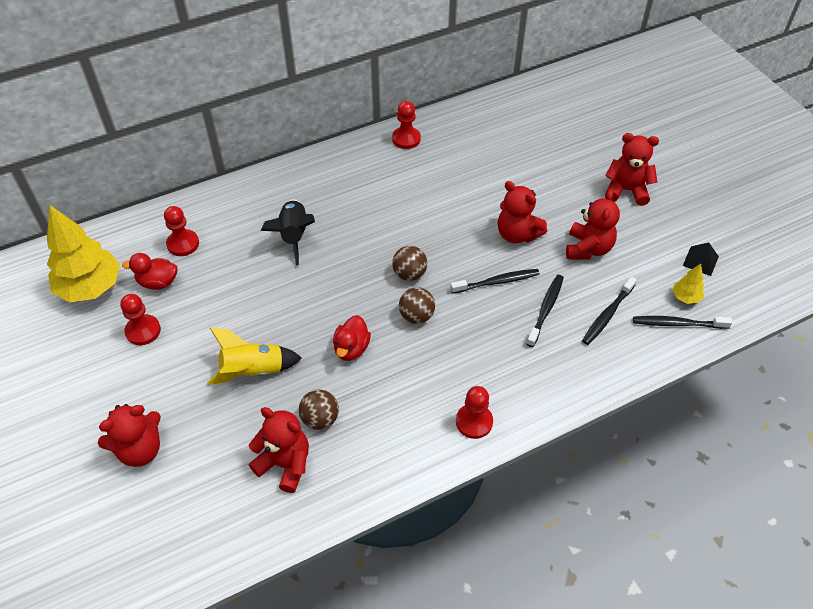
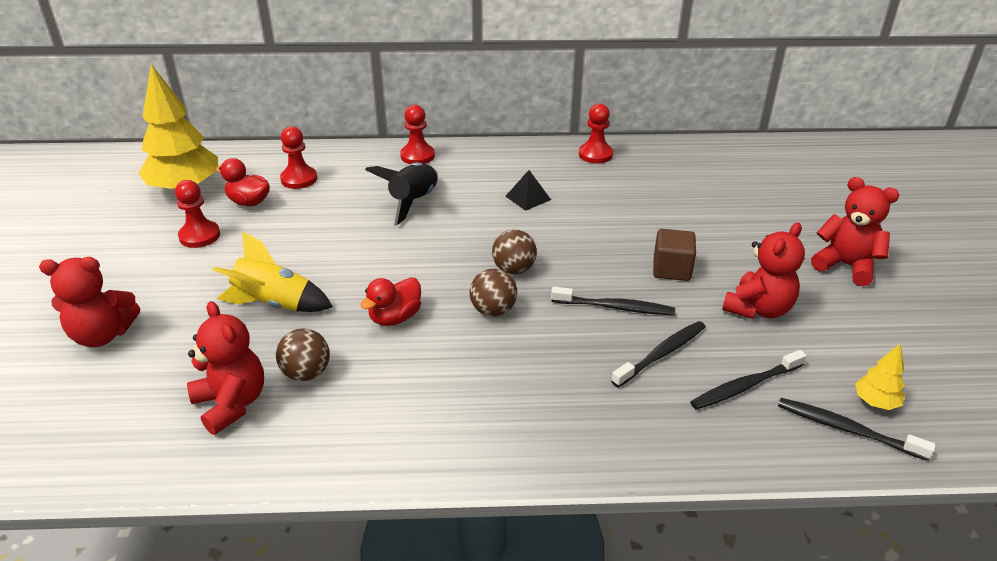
camera: 25 degrees right, 15 degrees down
(474, 422) = (486, 442): red pawn -> red pawn (417, 156)
(517, 234) = (671, 269): red teddy bear -> brown cube
(700, 261) = (920, 368): black pyramid -> black pyramid (528, 198)

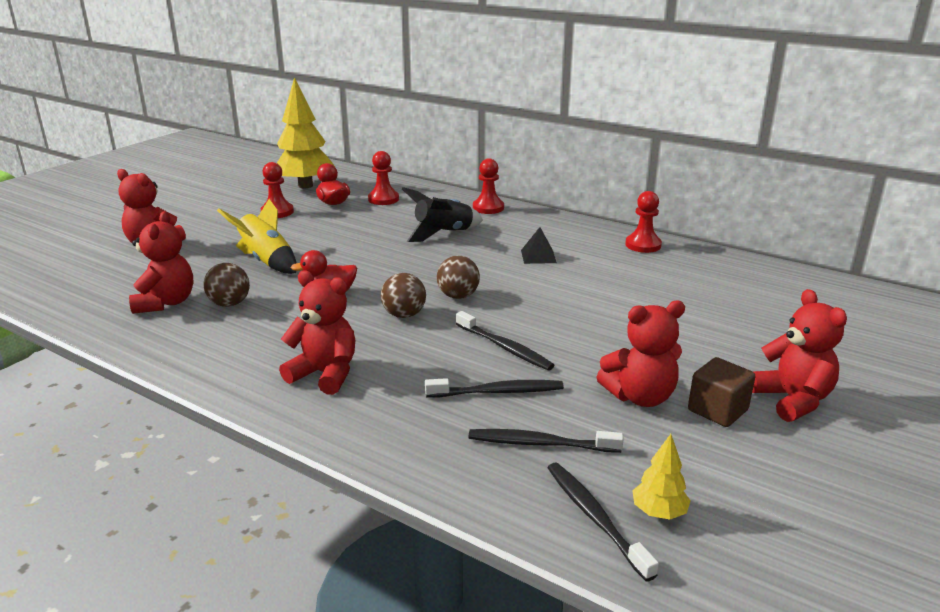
camera: 35 degrees right, 10 degrees down
(505, 407) = (325, 374): none -> red teddy bear
(671, 269) = (596, 340): brown cube -> brown cube (717, 410)

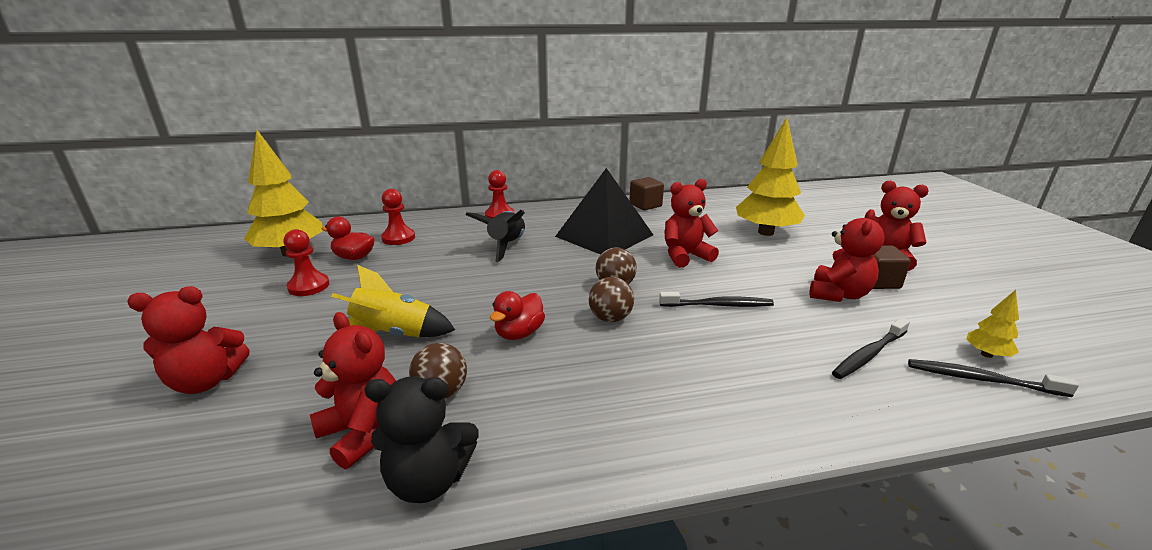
camera: 45 degrees left, 0 degrees up
(151, 339) = (428, 481): none -> black teddy bear
(325, 374) = (659, 399): red teddy bear -> red teddy bear (685, 256)
(497, 392) = (779, 337): black toothbrush -> none
(538, 256) = (604, 235): black pyramid -> black pyramid, size x2.49
(643, 245) = (645, 205): red pawn -> brown cube
(712, 318) = (765, 232): none -> yellow tree

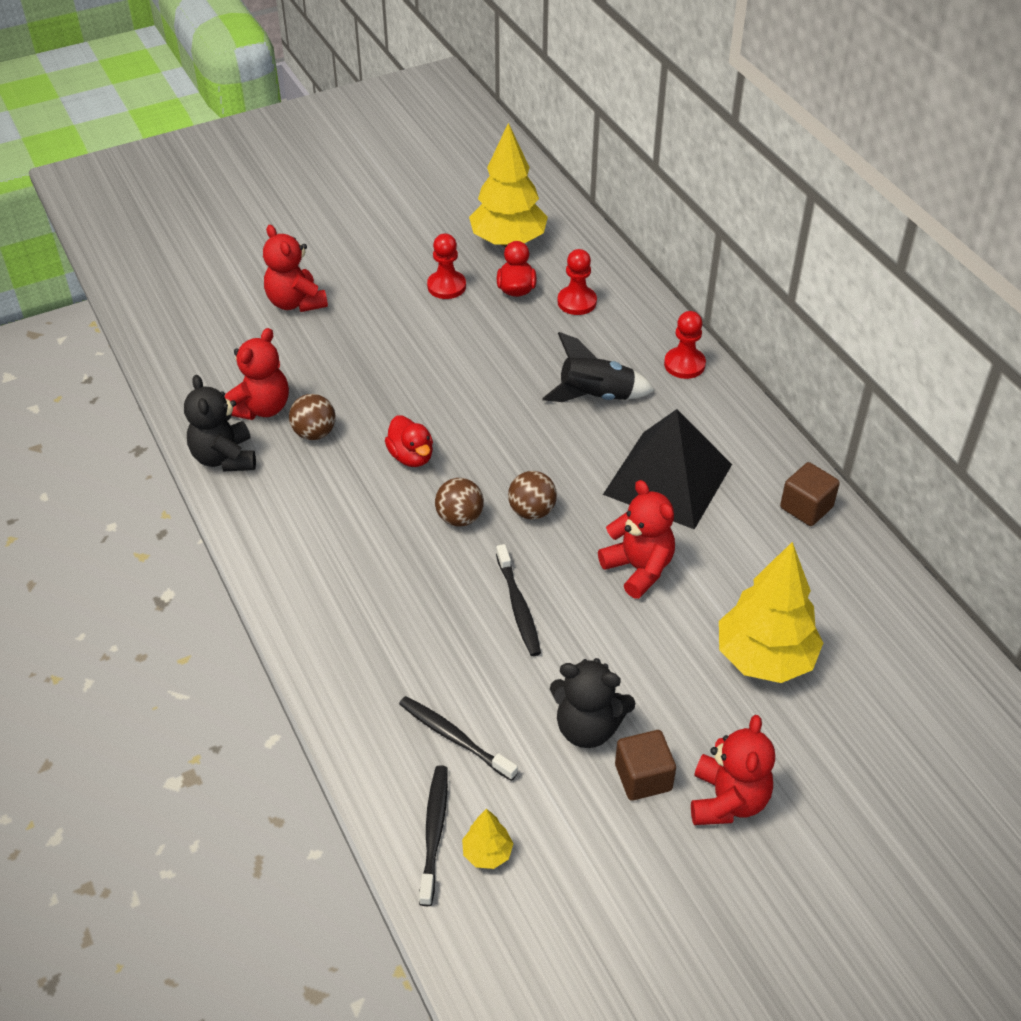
camera: 75 degrees right, 20 degrees up
(393, 334) = (385, 375): yellow rocket -> none
(519, 333) = (411, 456): red duck -> red duck turned 135 degrees counterclockwise
(838, 294) = (588, 727): red teddy bear -> black teddy bear

